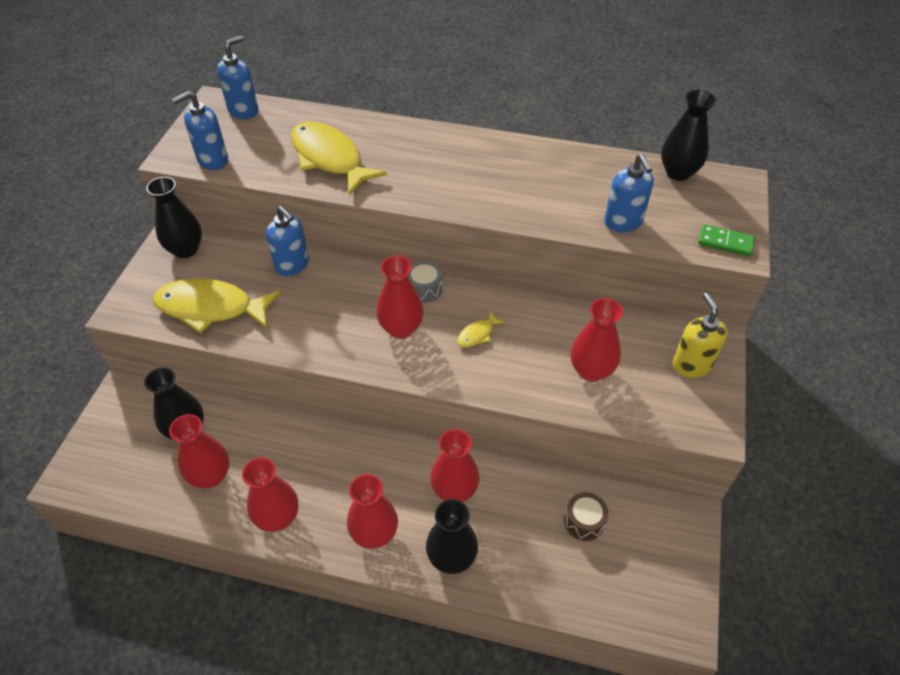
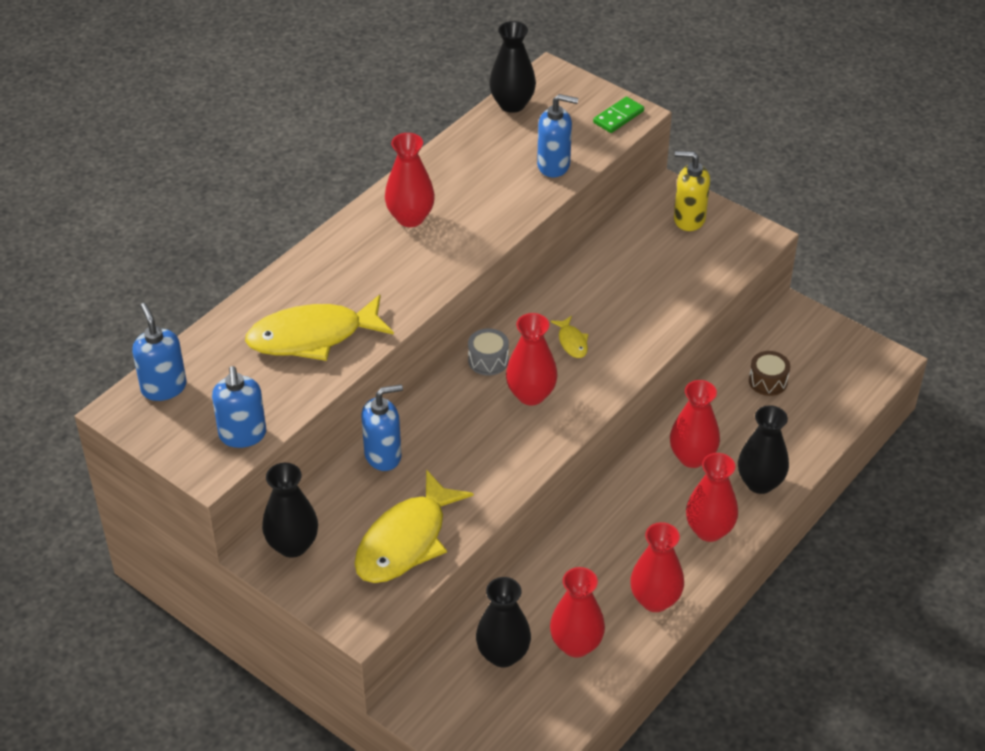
camera: 65 degrees left, 5 degrees down
(591, 371) = (659, 283): red vase -> red vase (410, 218)

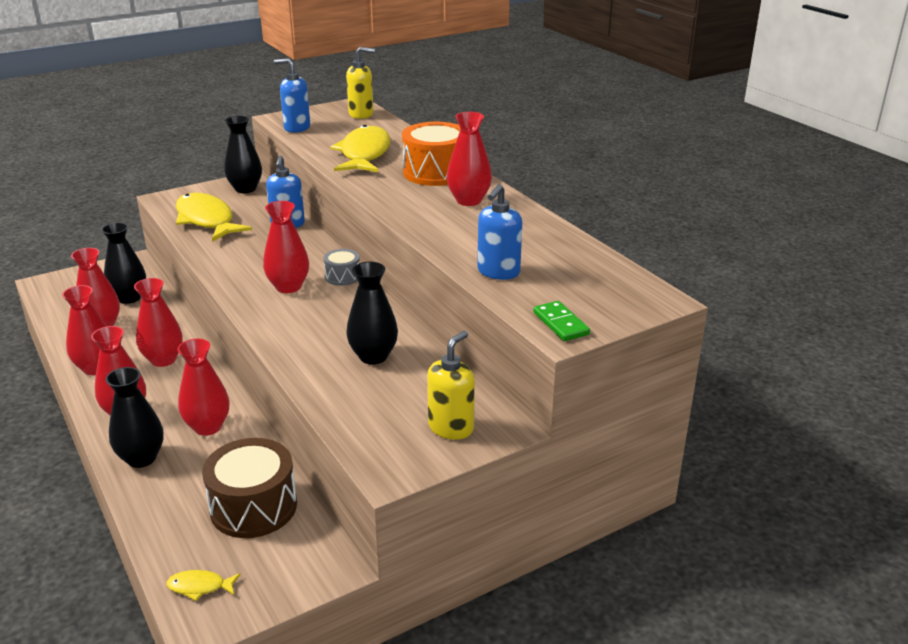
camera: 110 degrees right, 15 degrees down
(163, 387) = (361, 114): blue soap dispenser -> yellow soap dispenser
(344, 261) = (435, 172): none -> orange drum
(512, 104) = (611, 269): black vase -> black vase (373, 356)
(572, 342) = (329, 317): yellow fish -> yellow fish (200, 587)
(609, 548) = (163, 359): none -> red vase
(768, 381) = (253, 507): brown drum -> brown drum, size x1.94

